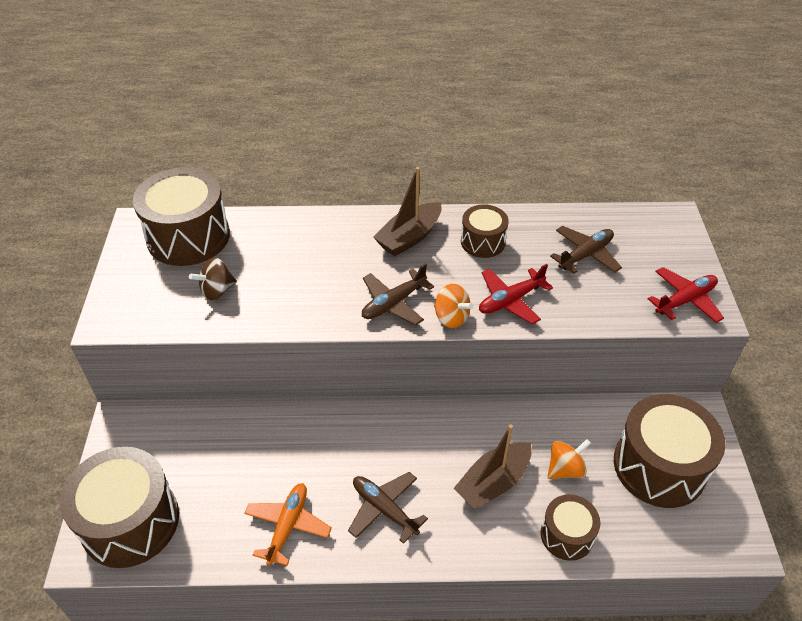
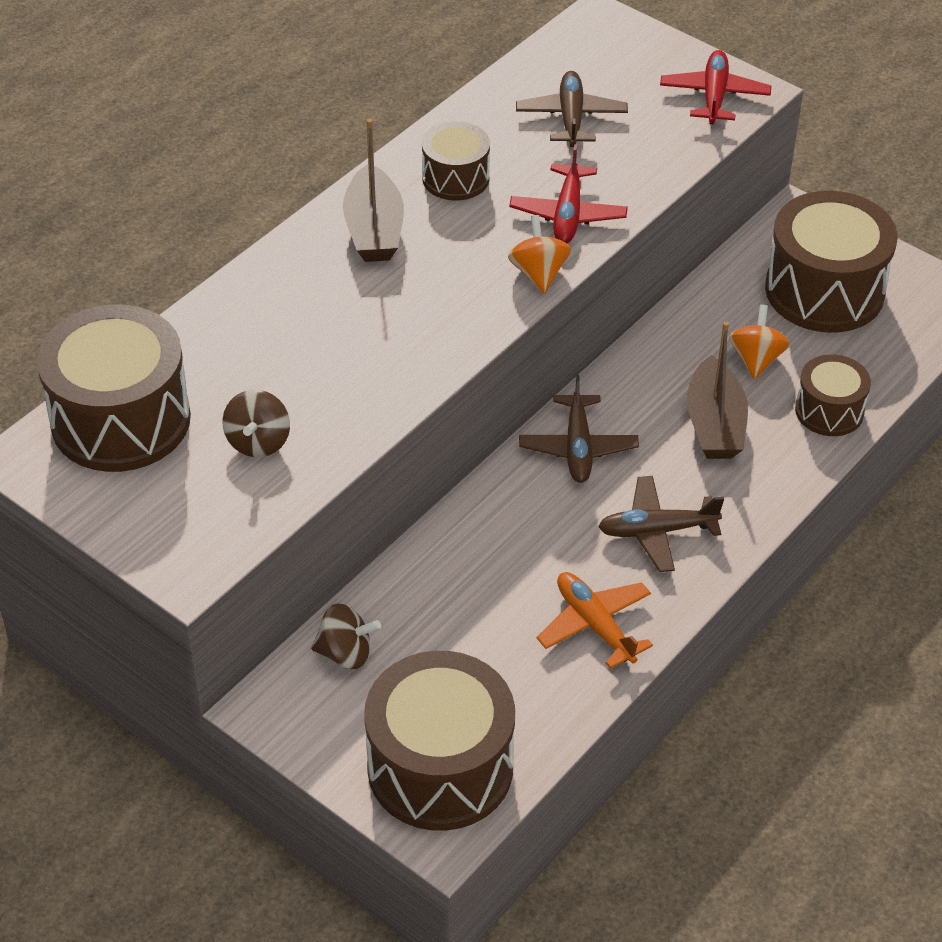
camera: 50 degrees left, 0 degrees up
(179, 428) = (345, 653): none -> brown spinning top
(393, 303) = (463, 305): brown plane -> brown plane (578, 447)
(451, 317) = (538, 273): orange spinning top -> orange spinning top turned 90 degrees counterclockwise

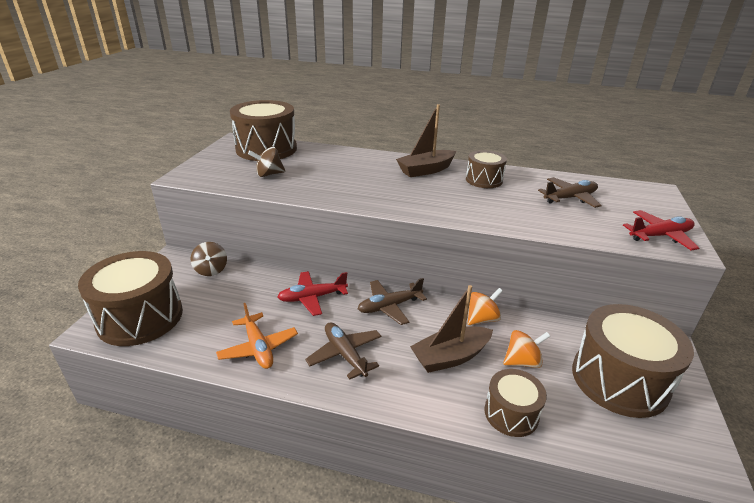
camera: 65 degrees right, 15 degrees down
(538, 273) = (441, 213): orange spinning top -> orange spinning top (482, 319)
(568, 214) = (496, 212): red plane -> red plane (312, 297)
(595, 625) = (258, 348): orange plane -> orange plane turned 120 degrees clockwise

